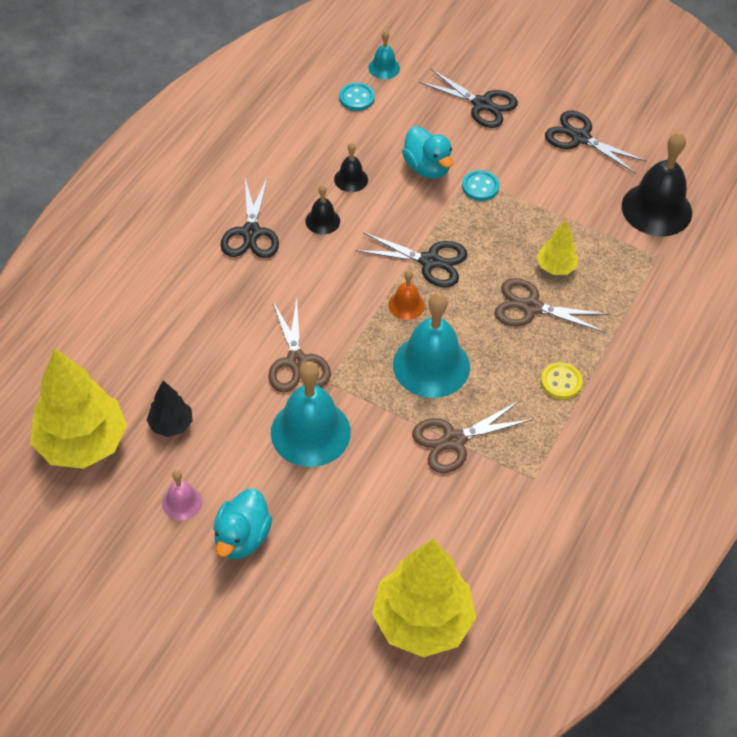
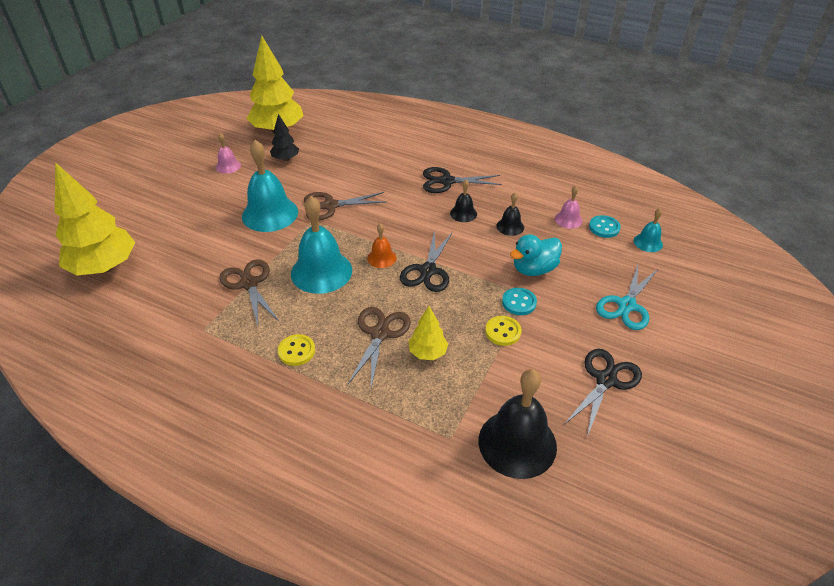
camera: 90 degrees right, 10 degrees down
(242, 537) = (196, 189): turquoise duck -> none
(340, 125) = (568, 219): none -> pink bell
(482, 104) = (626, 305): black scissors -> turquoise scissors
(523, 204) = (503, 332): none -> yellow button

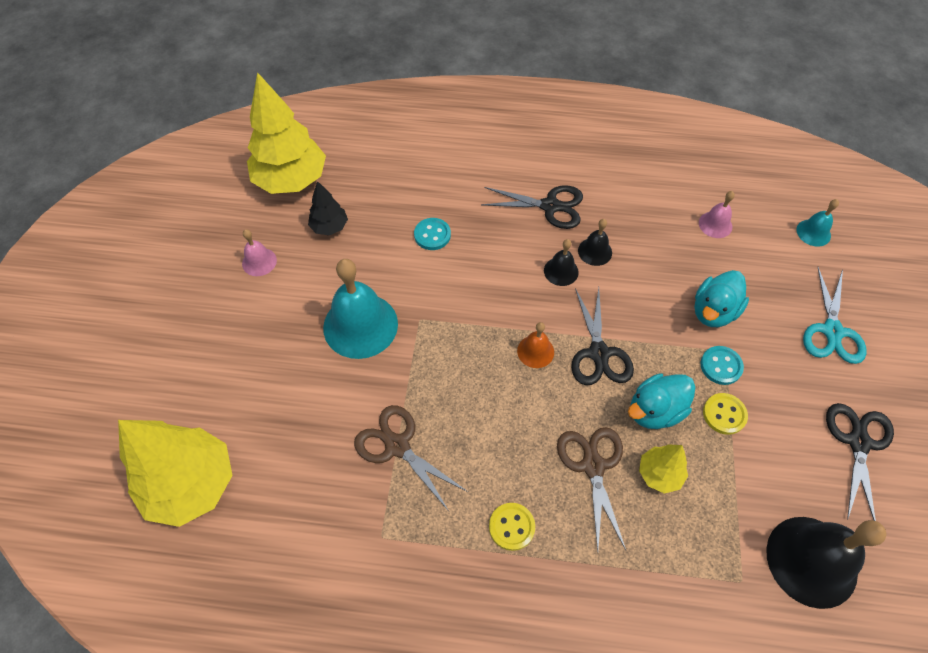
camera: 20 degrees left, 15 degrees up
(321, 271) = (475, 396): turquoise bell -> none
(330, 206) = (430, 288): brown scissors -> none
(447, 181) = (550, 206): black scissors -> black scissors turned 150 degrees counterclockwise
(449, 315) = (655, 411): none -> turquoise duck
(510, 226) = (657, 255): black bell -> black bell (561, 271)
(604, 227) = (758, 225): turquoise button -> turquoise button (432, 235)

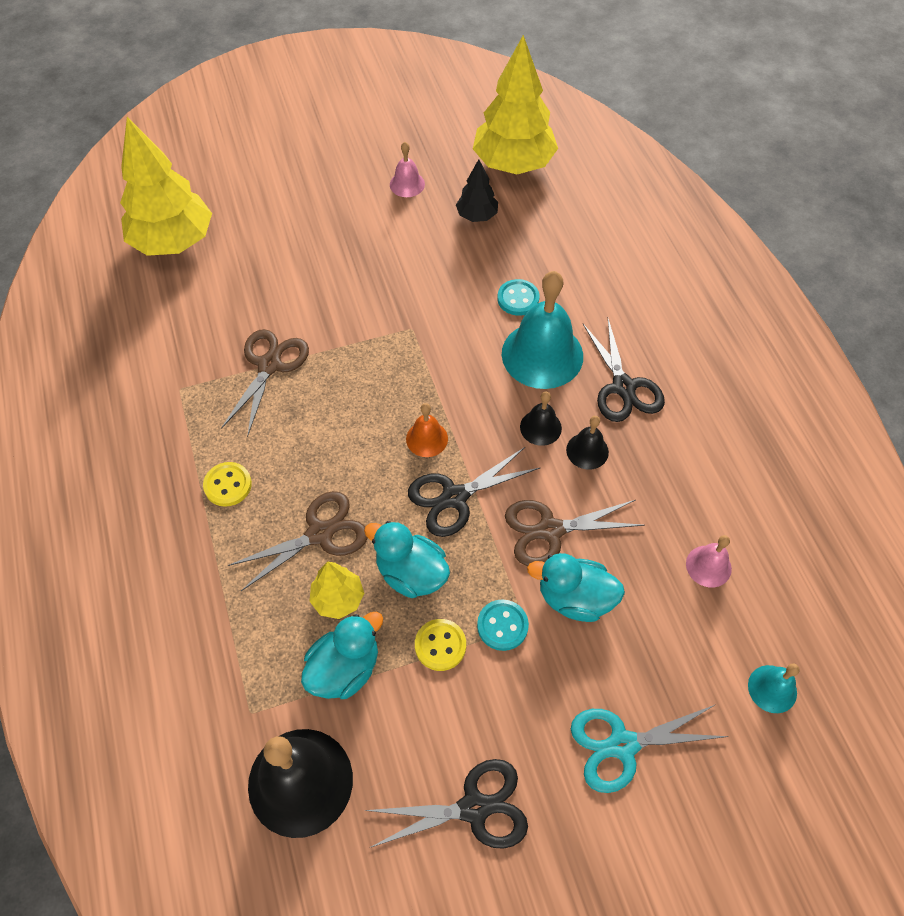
camera: 65 degrees right, 0 degrees up
(360, 325) = (380, 286): turquoise bell -> turquoise bell (542, 354)
(653, 303) = (550, 530): none -> brown scissors
(723, 492) = (344, 669): none -> turquoise duck

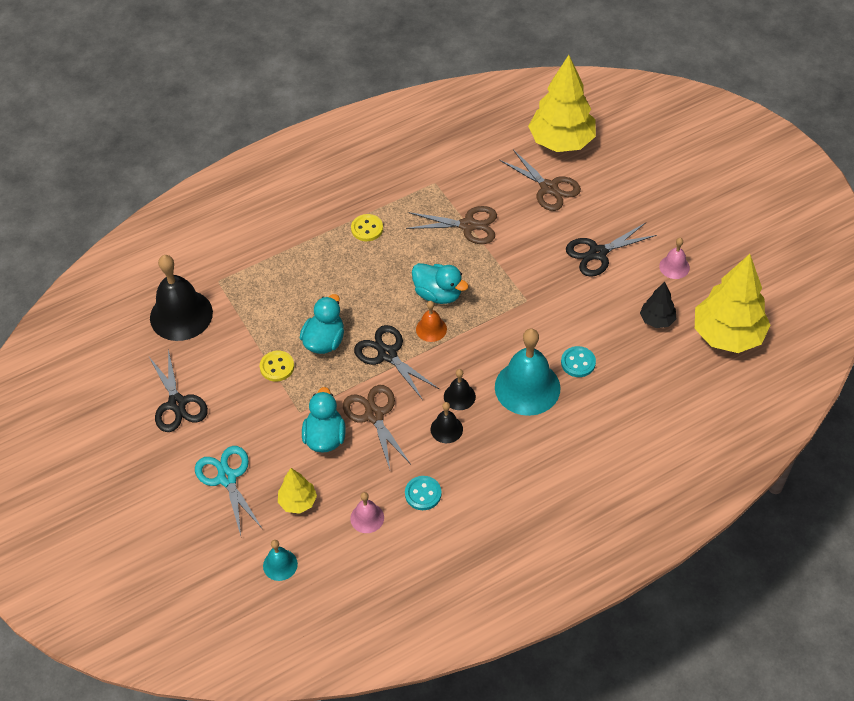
camera: 80 degrees right, 5 degrees down
(320, 533) = (342, 286): brown scissors -> brown scissors (549, 188)
(338, 599) = (298, 306): yellow tree -> yellow tree (298, 502)
(344, 669) = (253, 320): turquoise duck -> turquoise duck (438, 294)
(502, 626) = (297, 398): turquoise button -> turquoise button (423, 494)
(623, 387) = (512, 446): black scissors -> black scissors (598, 253)

